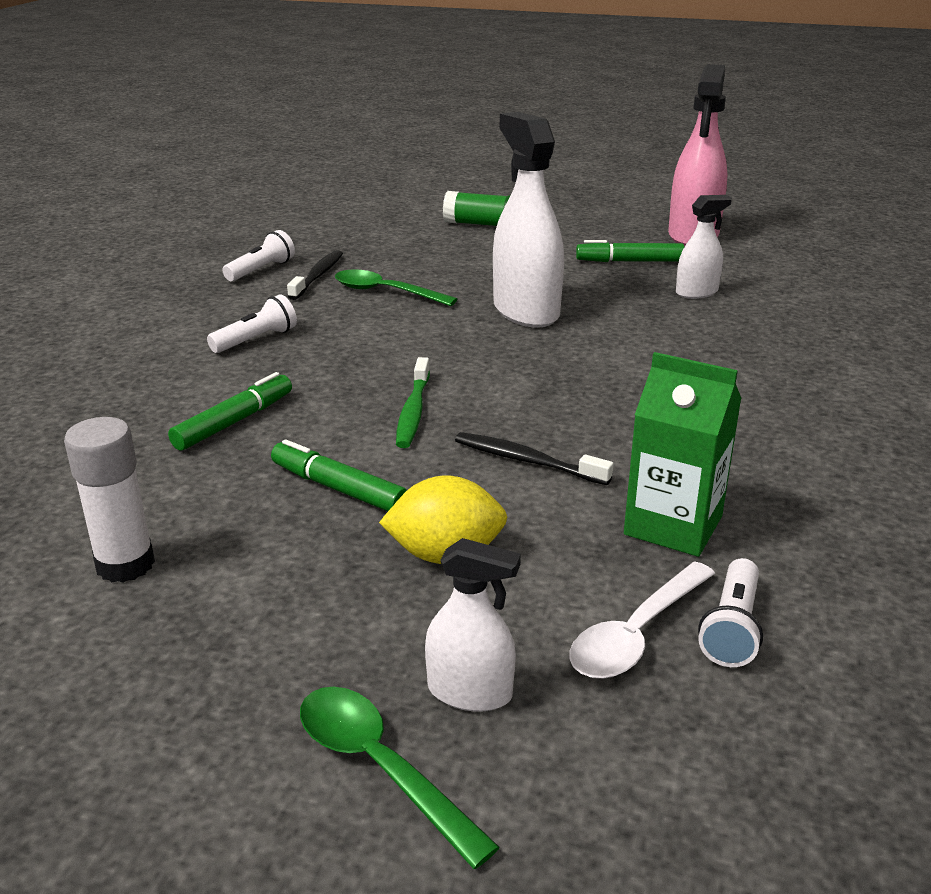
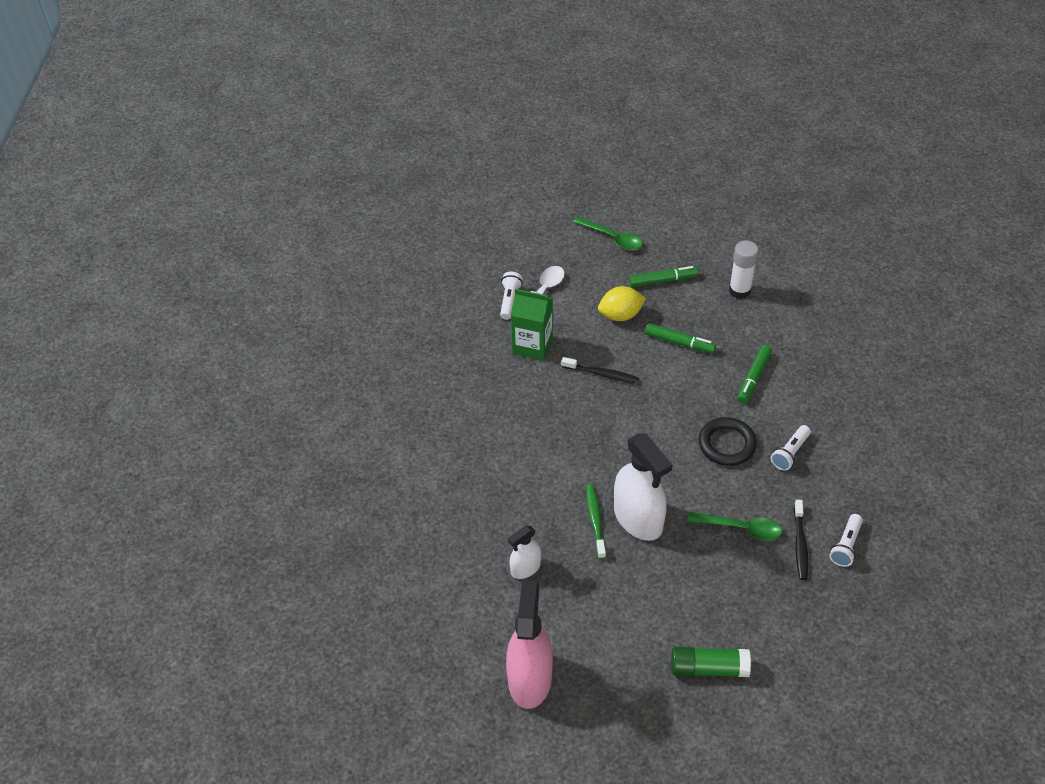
camera: 170 degrees right, 20 degrees up
(347, 357) = (726, 444): none -> black ring
(413, 411) = (669, 401): green toothbrush -> green toothbrush (595, 520)
(470, 692) = (594, 263): white spray bottle -> none
(629, 261) = (578, 613): green marker -> green marker (662, 280)

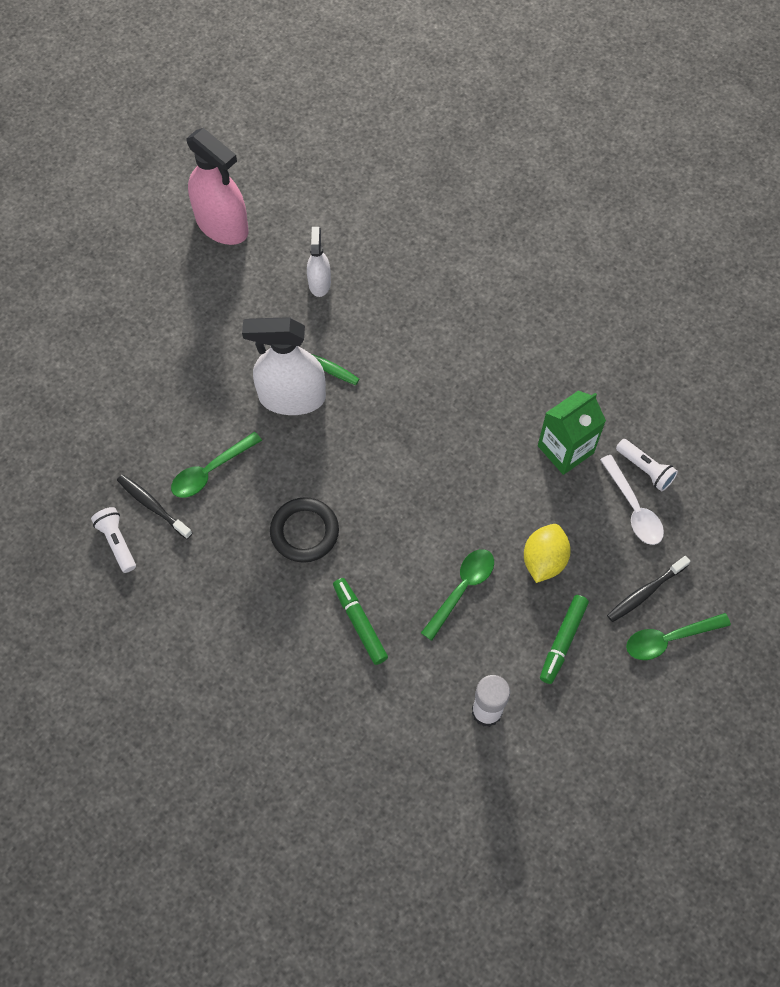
camera: 125 degrees right, 15 degrees up
(602, 374) = (478, 485): black toothbrush -> black toothbrush (645, 592)
(679, 342) = (462, 589): green marker -> green spoon
(708, 668) = (117, 348): green glue stick -> none
(790, 453) = (247, 580): white flashlight -> none

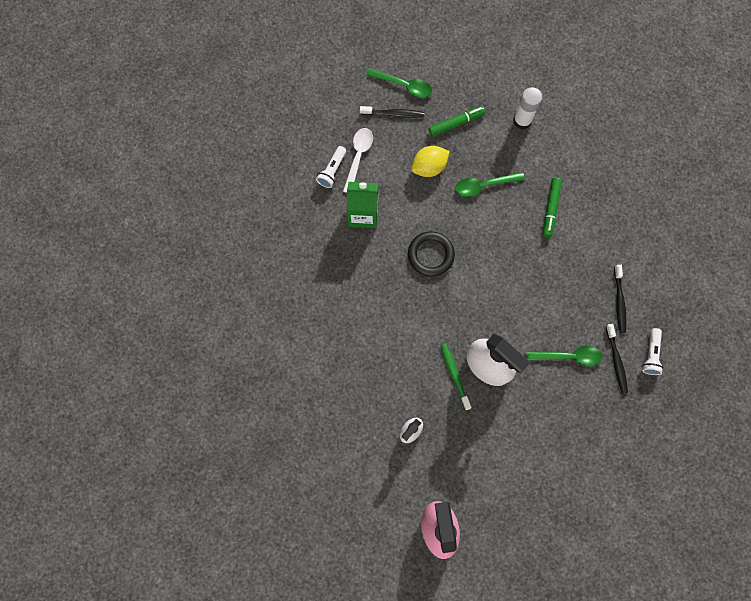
camera: 140 degrees left, 10 degrees up
(196, 575) = (619, 301): none -> black toothbrush
(304, 532) = (542, 279): black ring -> black ring (430, 255)
(645, 469) = (332, 171): white flashlight -> white flashlight turned 150 degrees counterclockwise

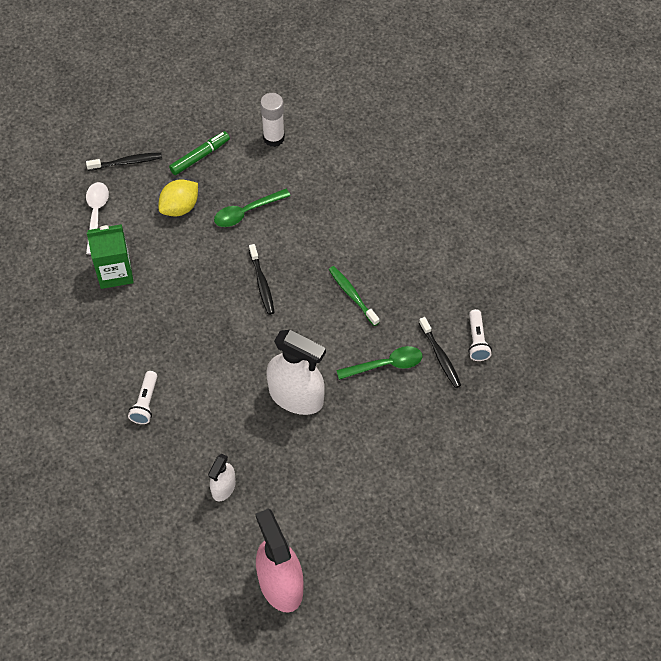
camera: 15 degrees left, 15 degrees down
(332, 171) = (69, 236): white flashlight -> white flashlight (145, 403)
(404, 85) = (131, 131): green spoon -> none
(430, 255) = (203, 296): black ring -> none
(454, 375) = (260, 415): green toothbrush -> green toothbrush (352, 295)
(551, 209) = (327, 219): green marker -> none
(619, 301) = (427, 294): black toothbrush -> black toothbrush (262, 283)

